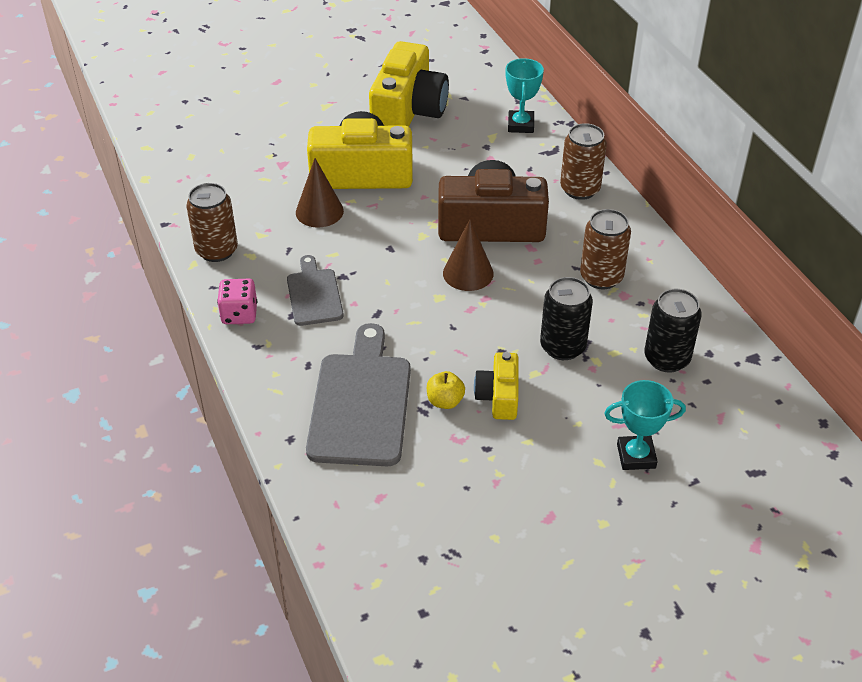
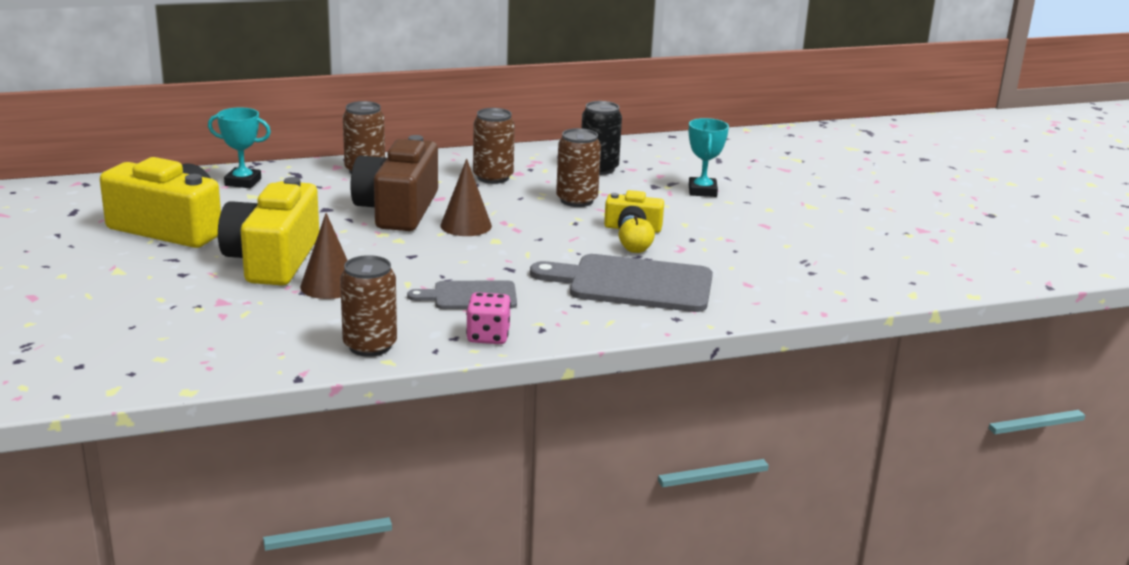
camera: 85 degrees left, 20 degrees down
(562, 347) = (576, 200): black can -> brown can

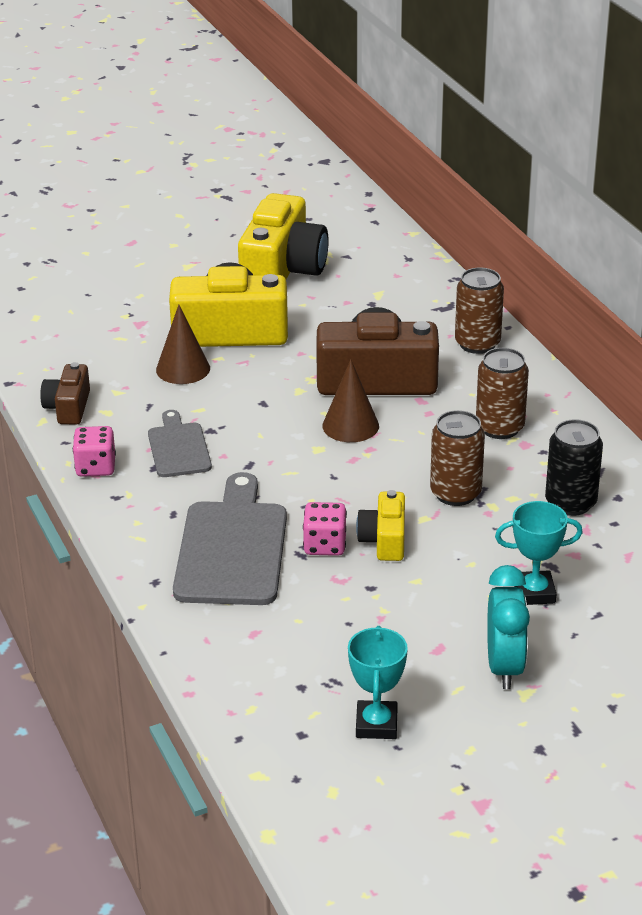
camera: 85 degrees right, 10 degrees up
(243, 182) = (411, 282): turquoise trophy -> turquoise trophy (376, 724)
(370, 346) = (68, 407): brown can -> brown camera
(635, 249) = (325, 545): yellow apple -> pink dice
(784, 208) = (504, 667): none -> turquoise clock

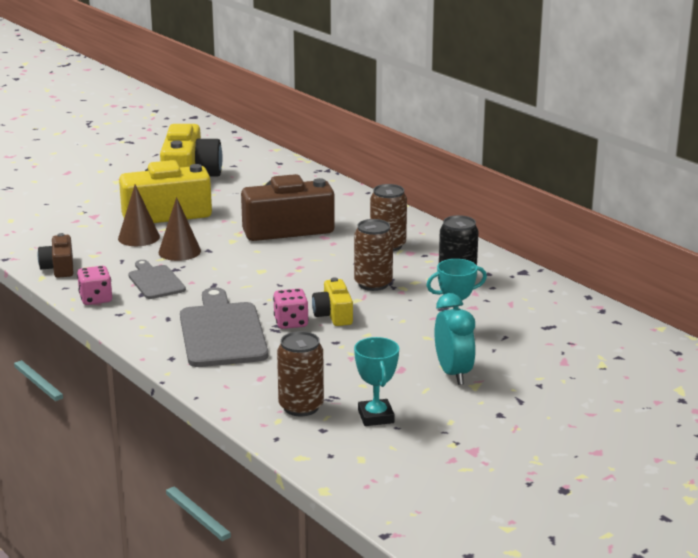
camera: 15 degrees left, 10 degrees down
(350, 425) = (279, 255): brown cone -> brown cone (179, 251)
(477, 344) = (350, 203): brown can -> brown can (301, 407)

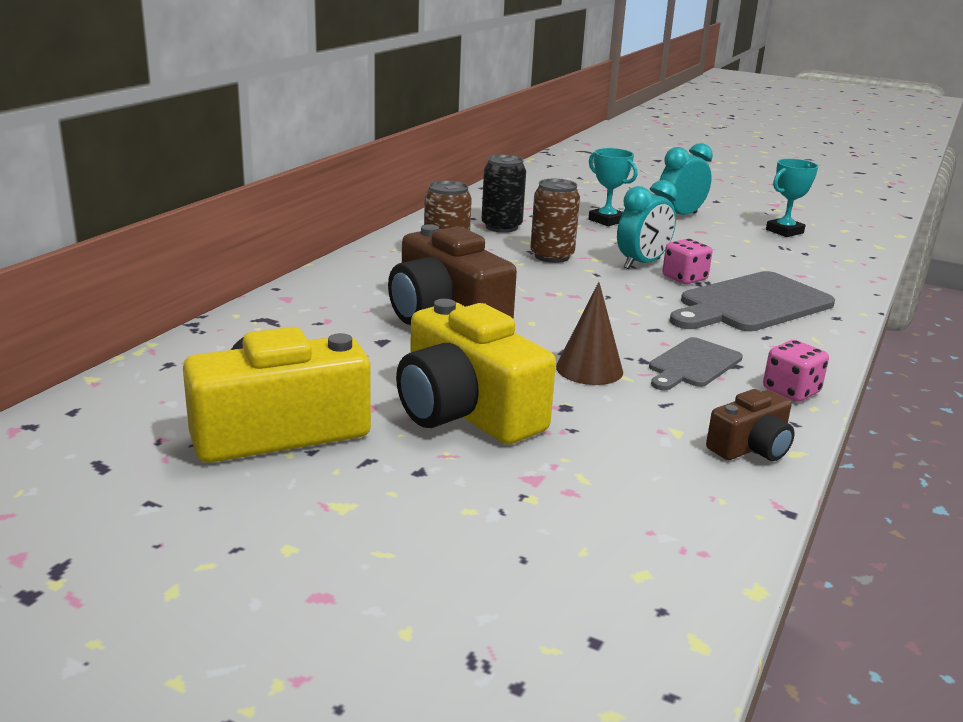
camera: 115 degrees left, 0 degrees up
(139, 237) = (577, 411): brown cone -> none
(301, 407) = (816, 255): brown can -> none
(333, 315) = (642, 264): yellow camera -> turquoise clock

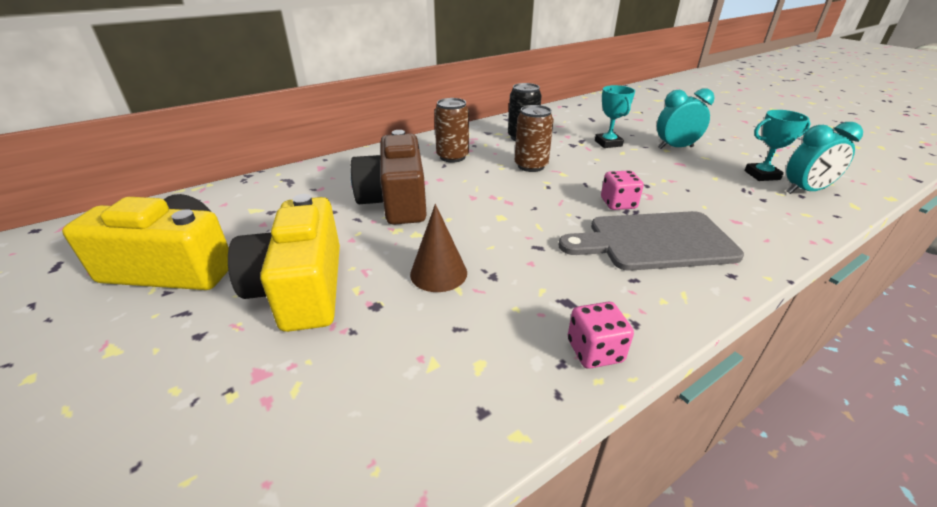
camera: 30 degrees right, 10 degrees up
(642, 264) = (595, 184): turquoise clock -> turquoise clock (805, 191)
(692, 364) = (530, 292): grey cutting board -> none
(750, 447) = (479, 410): brown camera -> none

